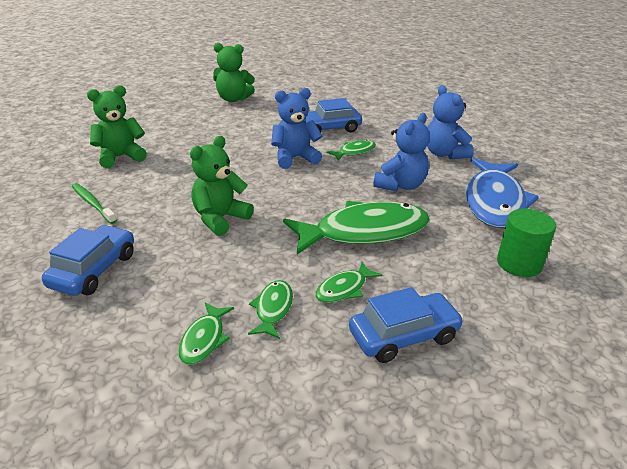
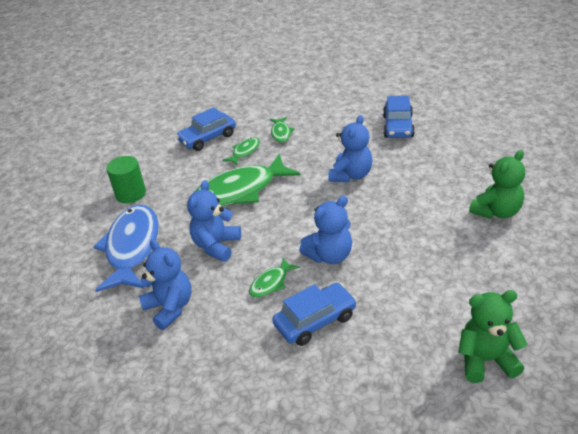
camera: 170 degrees right, 5 degrees up
(92, 203) = (456, 163): green toothbrush -> none
(204, 339) = (308, 114): green fish -> none
(220, 219) = (351, 175): green teddy bear -> blue teddy bear

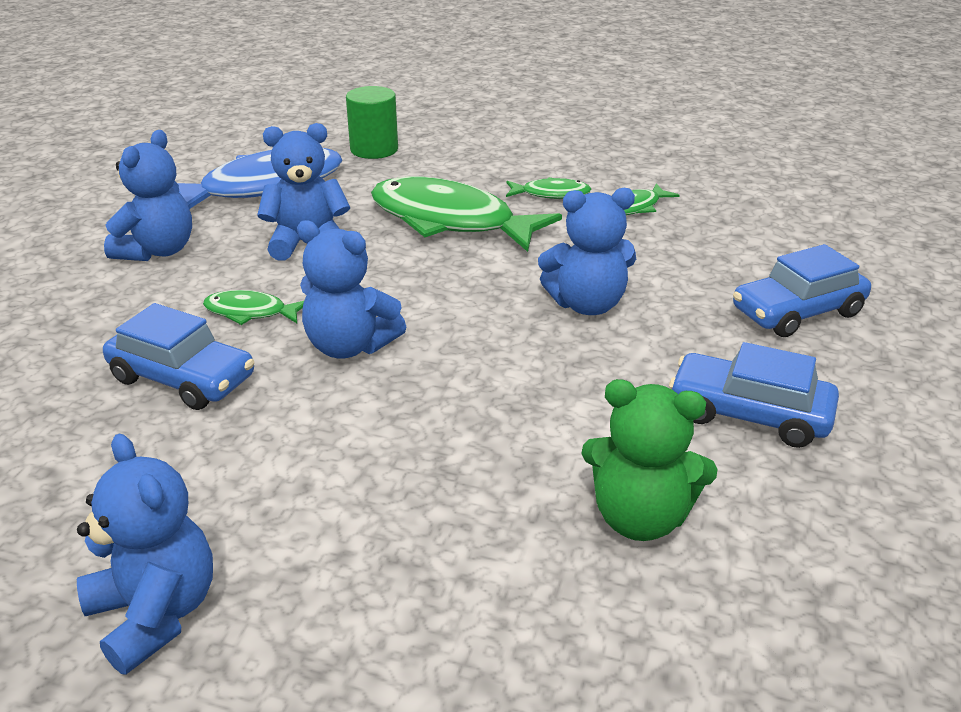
camera: 55 degrees right, 5 degrees down
(207, 138) = (554, 157): blue car -> blue car (749, 414)
(486, 360) = (156, 613): green teddy bear -> blue teddy bear

